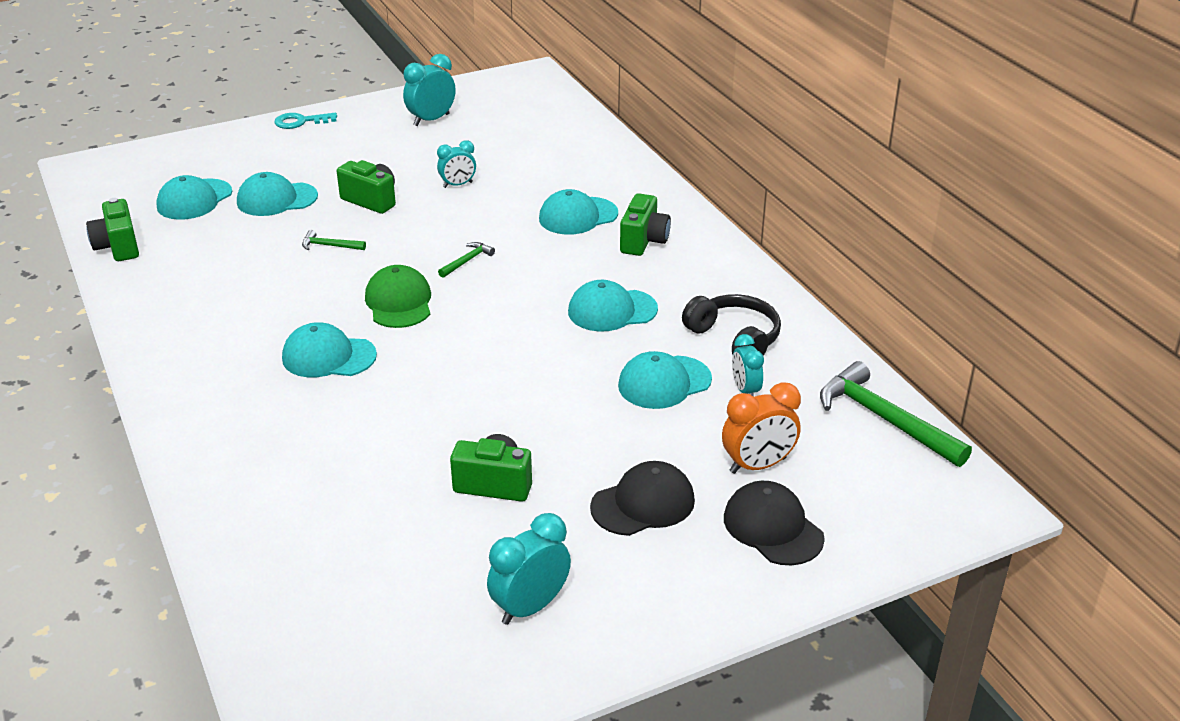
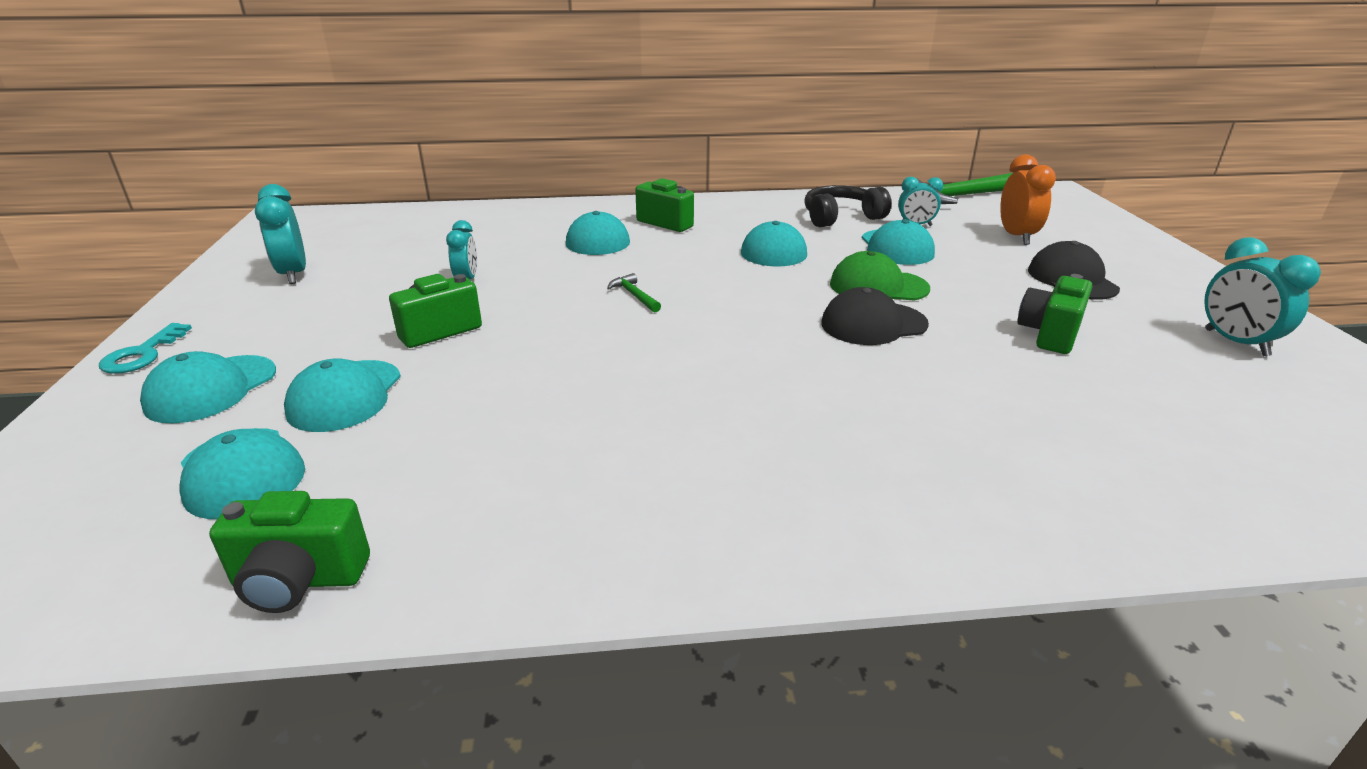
camera: 70 degrees left, 5 degrees down
(328, 356) = (786, 398): turquoise cap -> turquoise cap (211, 389)
(329, 246) = (519, 370): green hammer -> none
(399, 302) = (691, 341): green cap -> green cap (878, 286)
(773, 528) = (1095, 244): black cap -> black cap (873, 324)

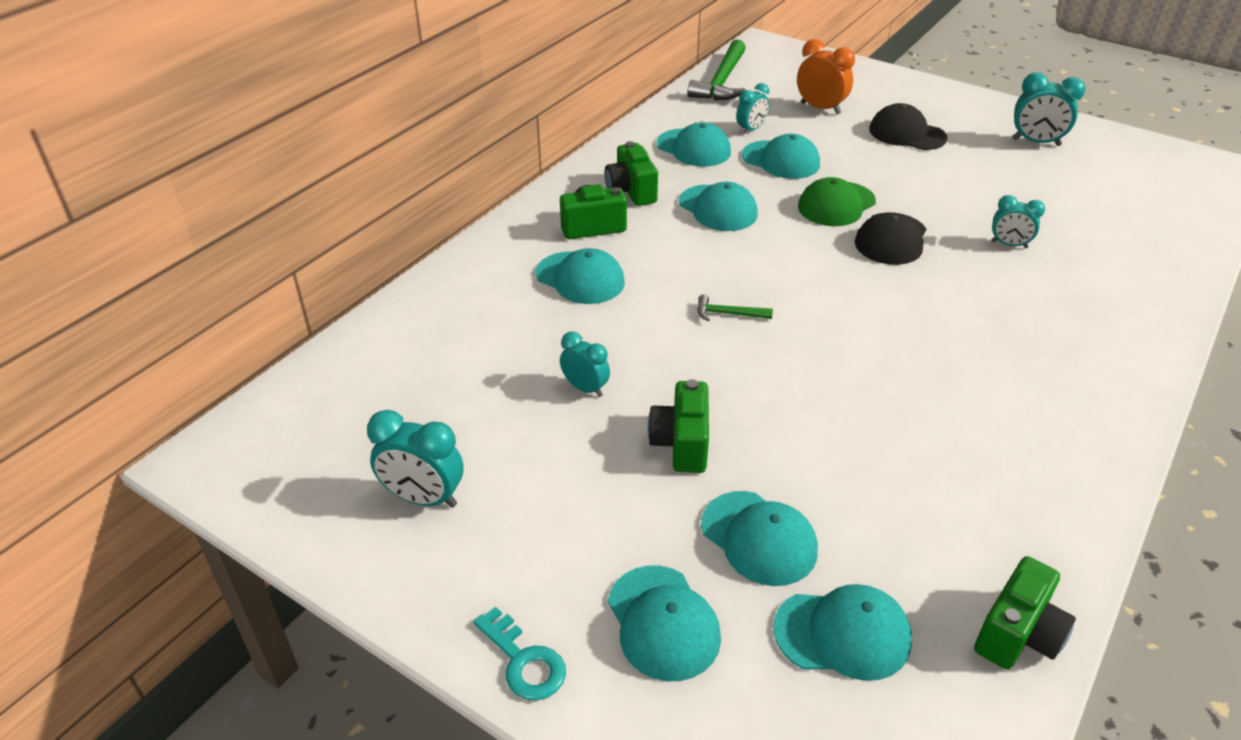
camera: 50 degrees left, 10 degrees up
(841, 217) = (693, 148): black headphones -> turquoise cap
(992, 384) = (1009, 245): none -> turquoise clock
(1049, 334) = (969, 188): green camera -> green camera (631, 191)

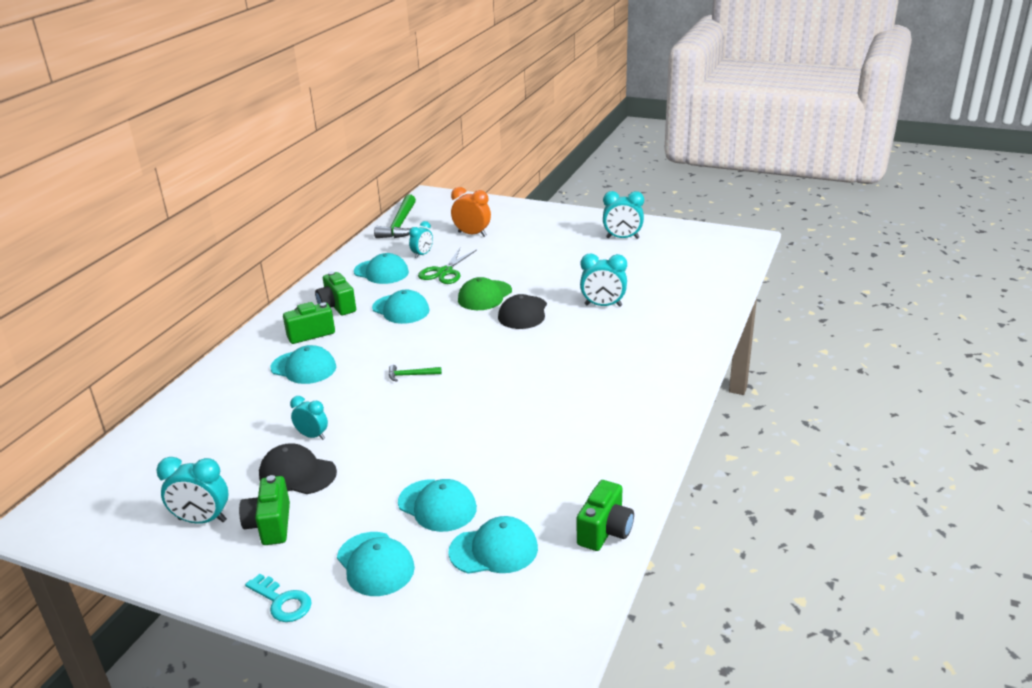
camera: 10 degrees left, 10 degrees down
(681, 444) = (382, 459): green camera -> green camera (270, 525)
(781, 160) = (444, 272): turquoise cap -> green scissors
(907, 134) = (533, 243): black cap -> black cap (297, 474)
(1009, 245) = (603, 305): turquoise clock -> turquoise clock, size x1.52

